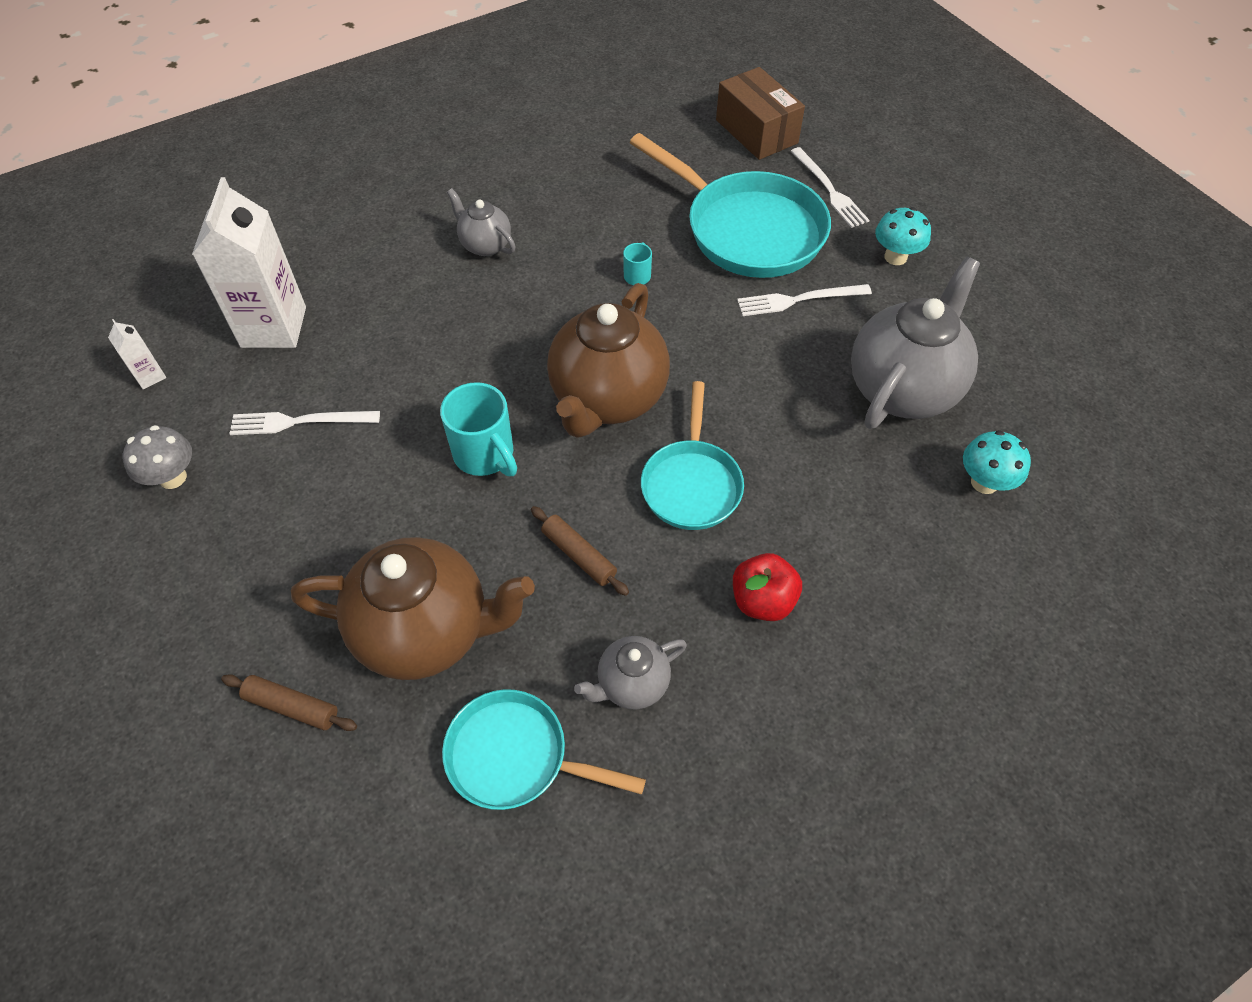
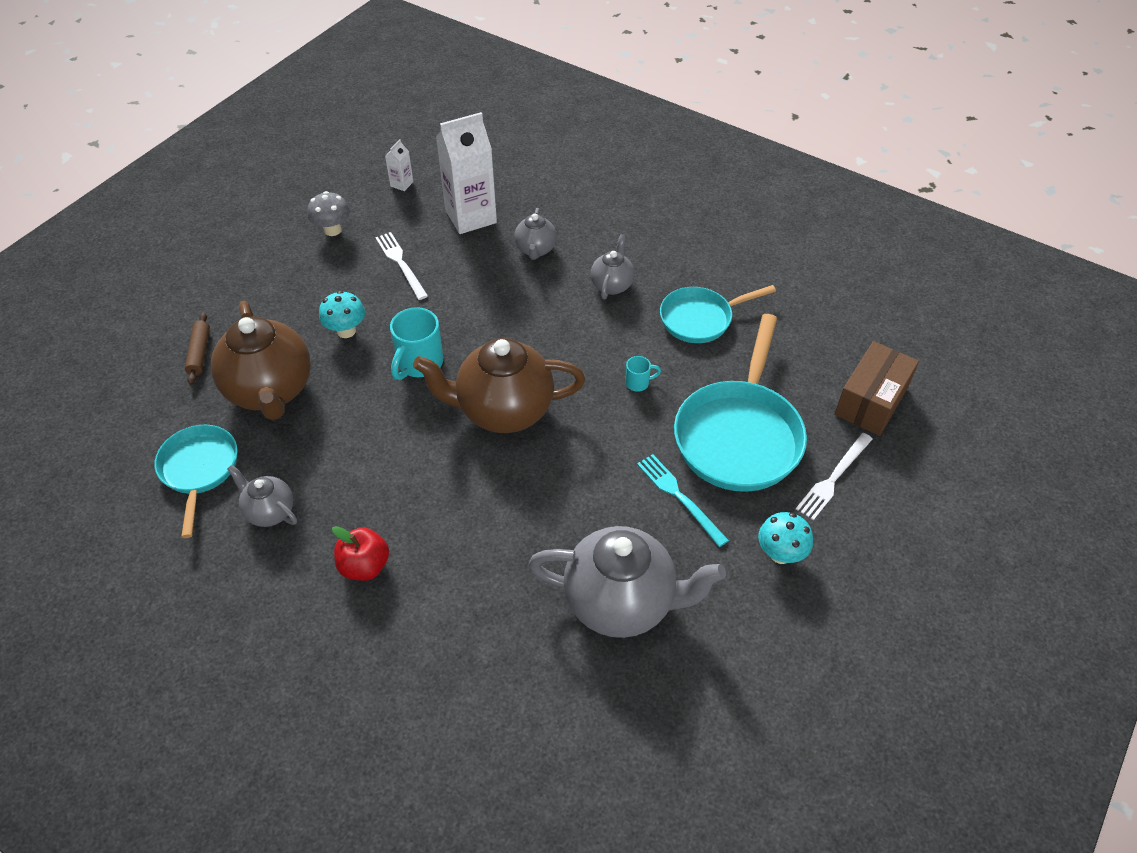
camera: 65 degrees right, 5 degrees down
(380, 288) = (536, 250): none -> grey teapot
(579, 555) = (359, 445): brown rolling pin -> none
(691, 484) = (449, 488): turquoise pan -> turquoise pan (700, 319)
(799, 300) = (679, 497): white fork -> turquoise fork
(984, 482) = (548, 692): turquoise mushroom -> turquoise mushroom (346, 331)

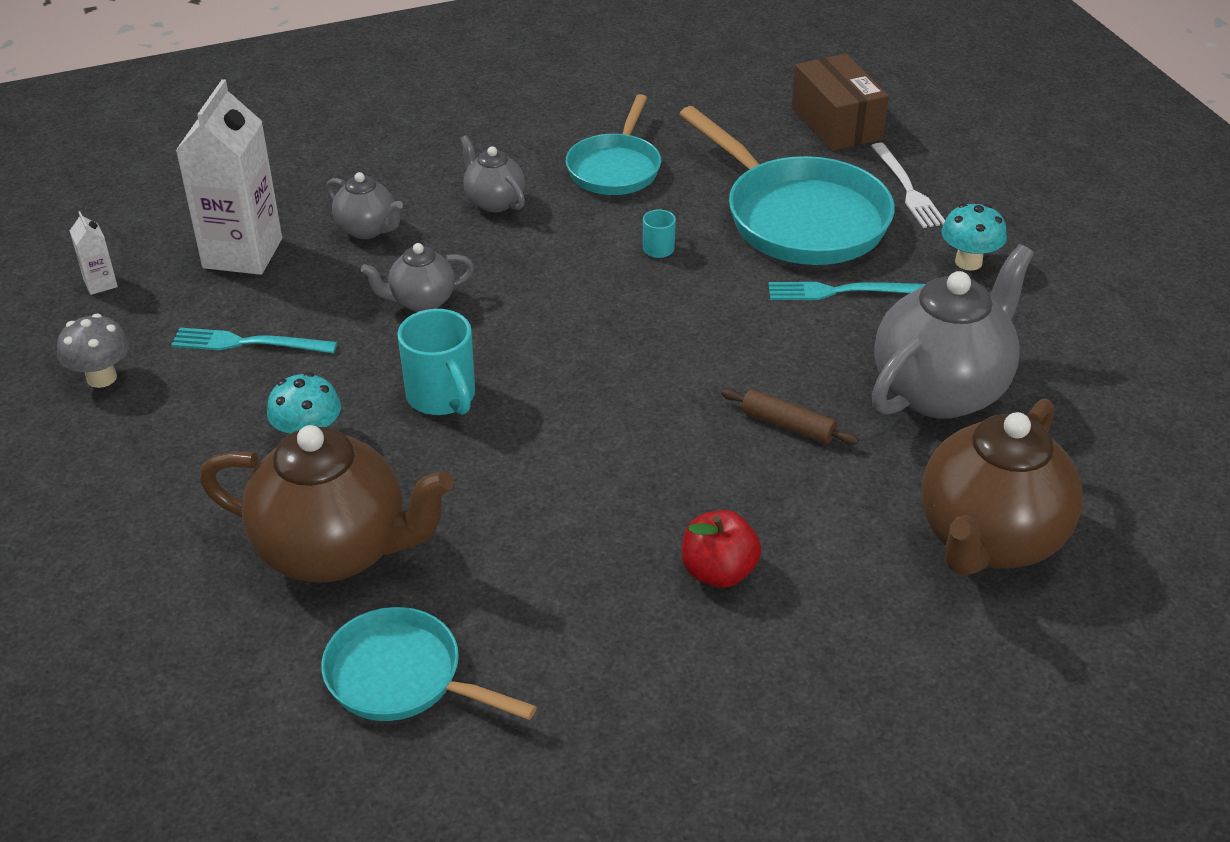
camera: 55 degrees left, 10 degrees down
(199, 353) = (174, 599): brown rolling pin -> brown rolling pin (787, 425)
(269, 511) = (548, 629): grey teapot -> grey teapot (421, 301)
(401, 263) = (248, 343): white fork -> turquoise fork
(503, 411) = (593, 361): brown teapot -> brown teapot (989, 540)

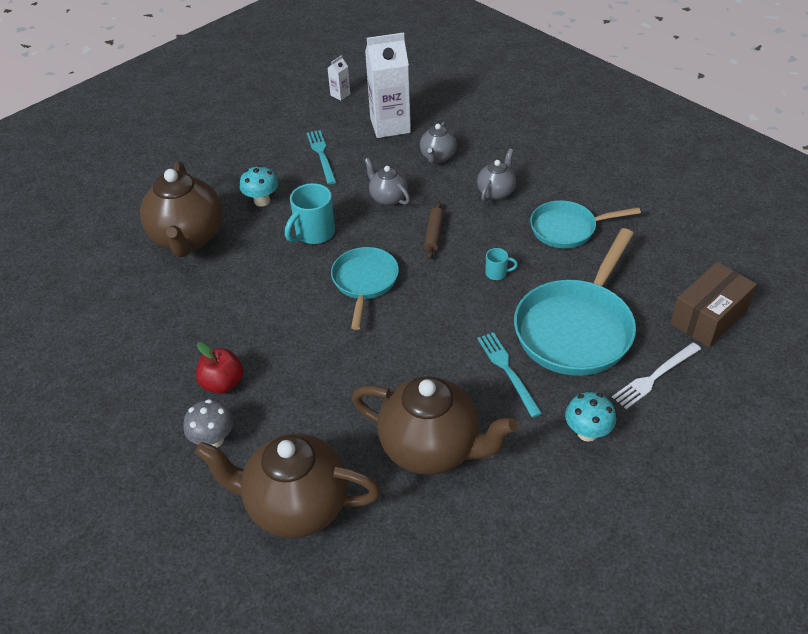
camera: 70 degrees right, 5 degrees up
(101, 378) = (274, 123): grey mushroom -> grey mushroom (213, 440)
(402, 677) = (115, 290): turquoise pan -> turquoise pan (364, 282)
(787, 425) = (359, 380): brown rolling pin -> brown rolling pin (434, 234)
(941, 390) = (431, 448): grey teapot -> brown teapot

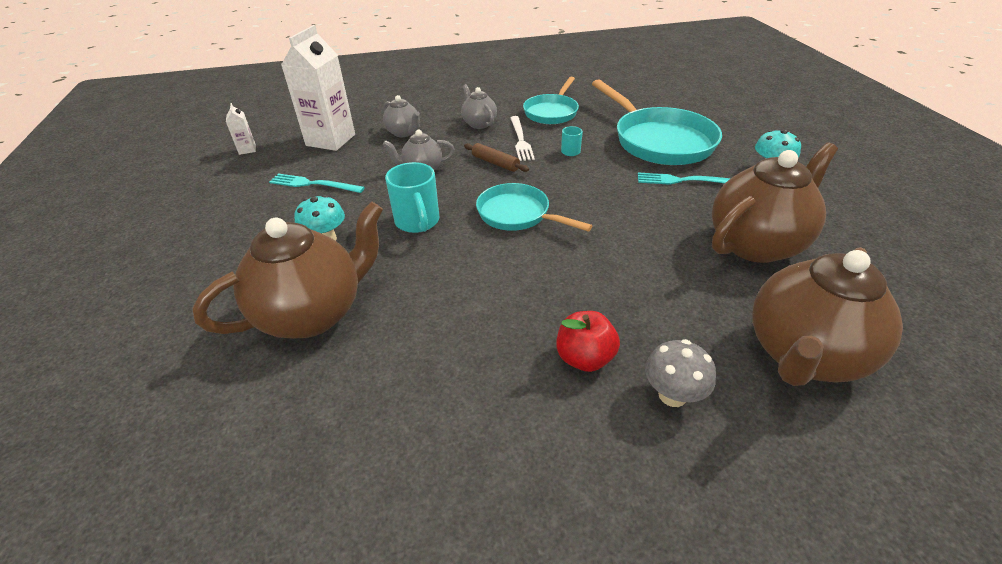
camera: 60 degrees left, 5 degrees down
(188, 239) = (313, 313): brown teapot -> brown teapot turned 60 degrees counterclockwise
(655, 377) = (727, 130): white fork -> white fork (520, 140)
(708, 317) = (683, 98): brown box -> none

